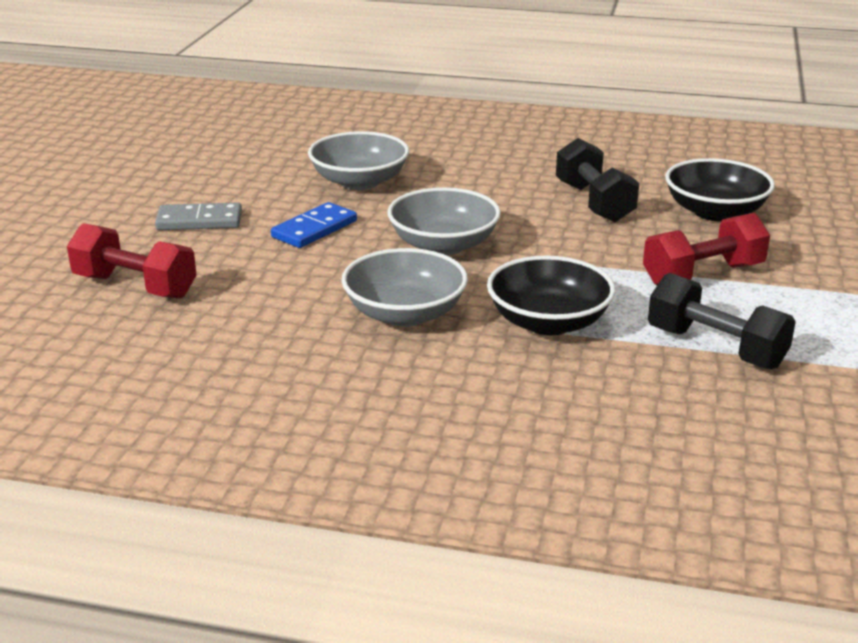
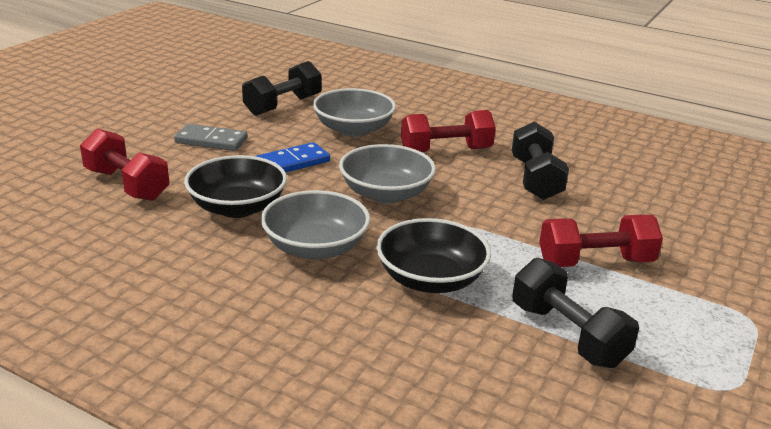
camera: 15 degrees right, 0 degrees up
(256, 167) = (283, 105): none -> black dumbbell
(479, 188) = (446, 151): none -> red dumbbell
(715, 212) = (639, 206): black bowl -> black bowl (237, 207)

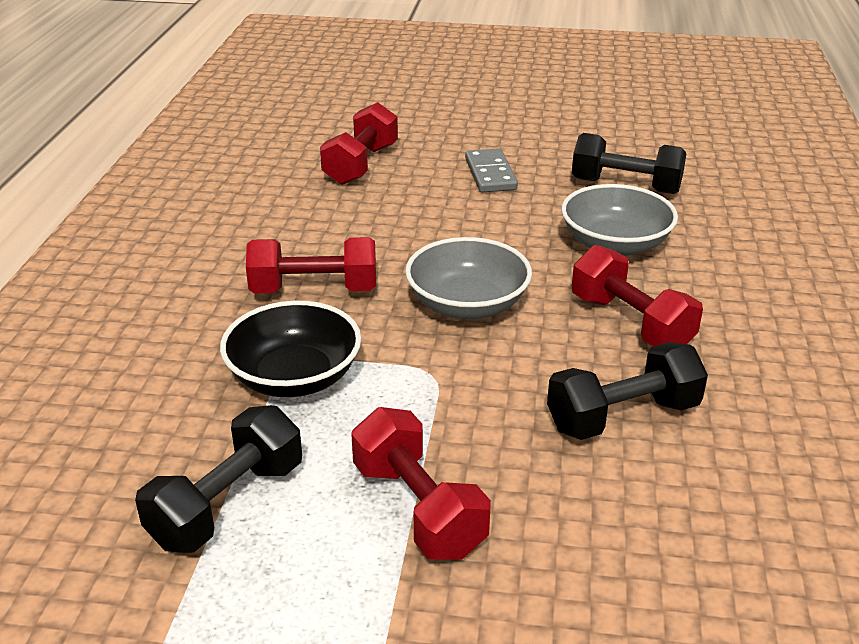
camera: 70 degrees right, 5 degrees up
(237, 207) = (362, 227): black bowl -> none
(292, 162) = (487, 229): blue domino -> none
(315, 247) = (314, 290): grey bowl -> red dumbbell

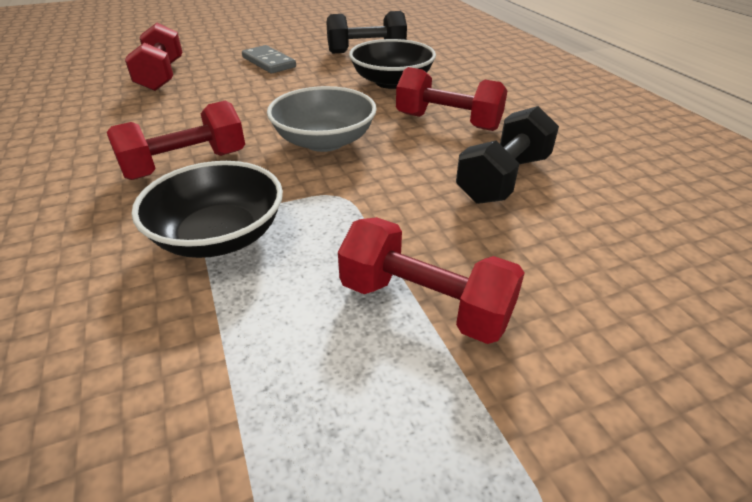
camera: 30 degrees left, 5 degrees up
(227, 504) = (236, 381): black dumbbell -> none
(615, 244) = (391, 82): grey bowl -> black bowl

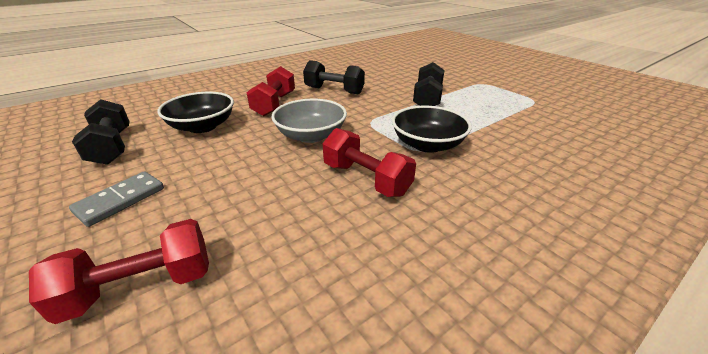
camera: 105 degrees left, 5 degrees down
(425, 304) = (427, 98): red dumbbell -> black dumbbell

